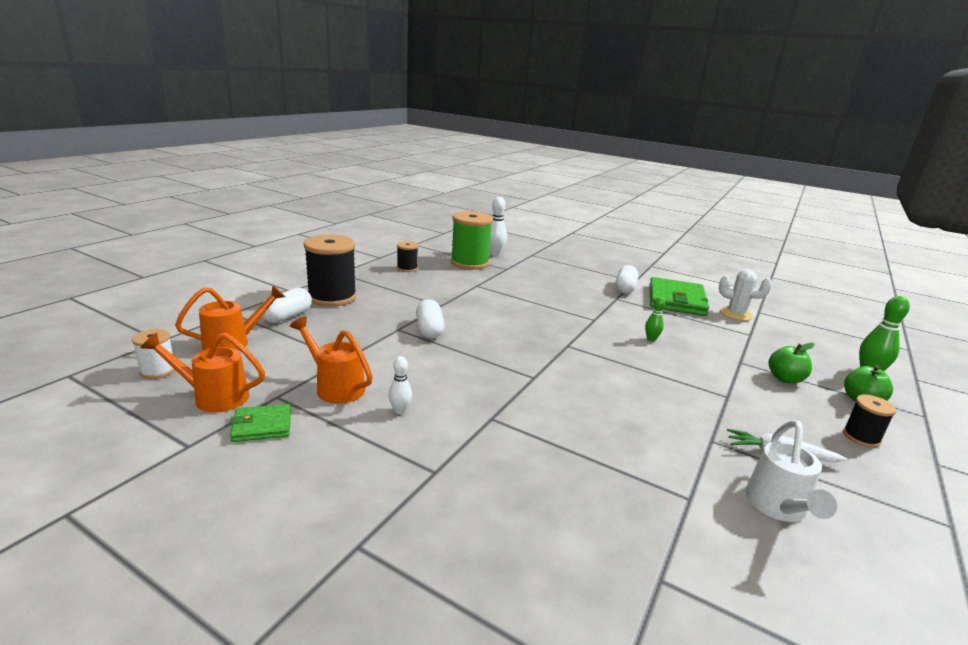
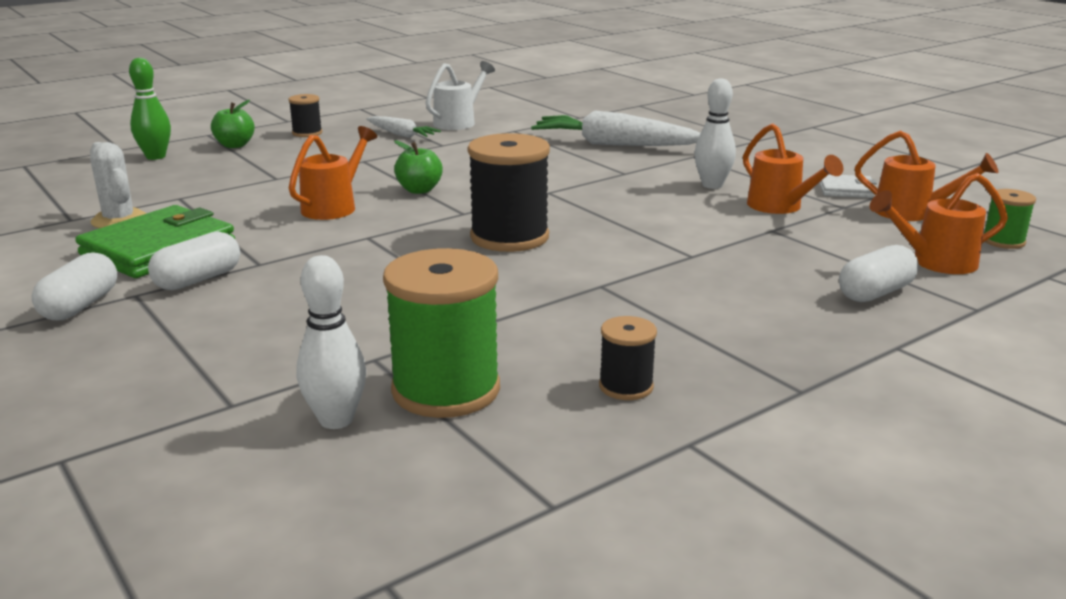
camera: 155 degrees left, 0 degrees up
(158, 370) = (1003, 241): white spool -> green spool
(262, 426) = (846, 190): green wallet -> white wallet
(332, 297) = (805, 322): black spool -> black spool (509, 237)
(400, 411) = (712, 185): white bowling pin -> white bowling pin, size x1.70
(429, 329) = (643, 250): white capsule -> white capsule (80, 306)
(540, 482) = (614, 145): none -> white carrot
(651, 339) = (334, 207): green bowling pin -> orange watering can
(785, 379) = (265, 163): green apple -> green apple (419, 190)

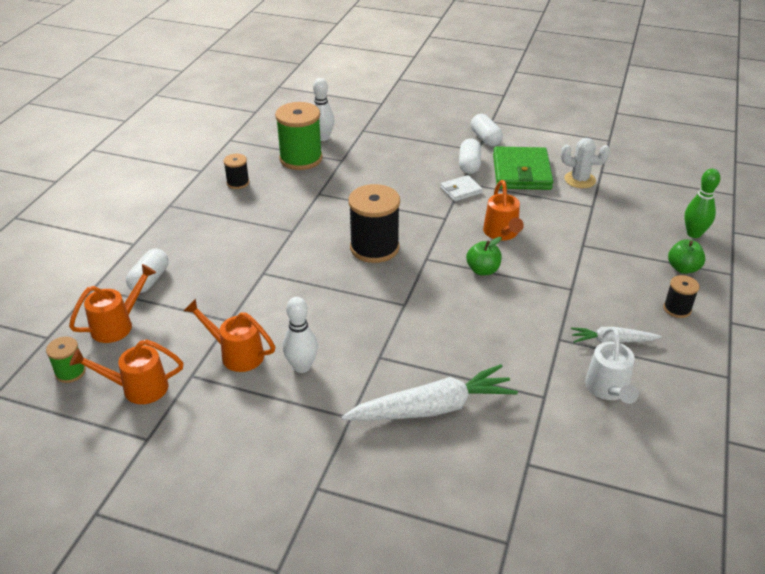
camera: 145 degrees right, 15 degrees up
(846, 190) = (195, 407): white wallet -> white wallet (461, 190)

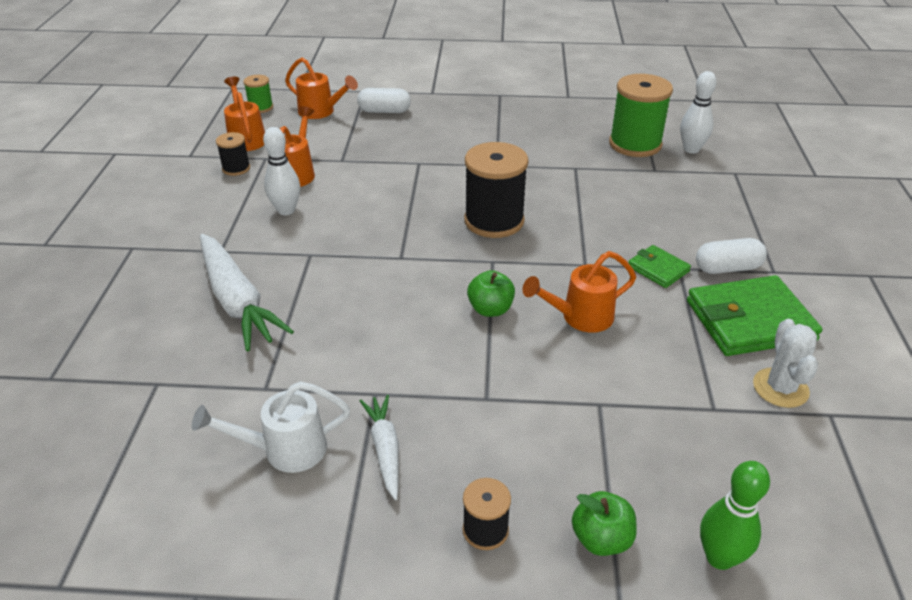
camera: 75 degrees right, 0 degrees up
(238, 183) = (561, 119): black spool -> black spool (236, 168)
(461, 190) = (658, 269): white wallet -> green wallet
(485, 138) = (812, 275): white capsule -> none

